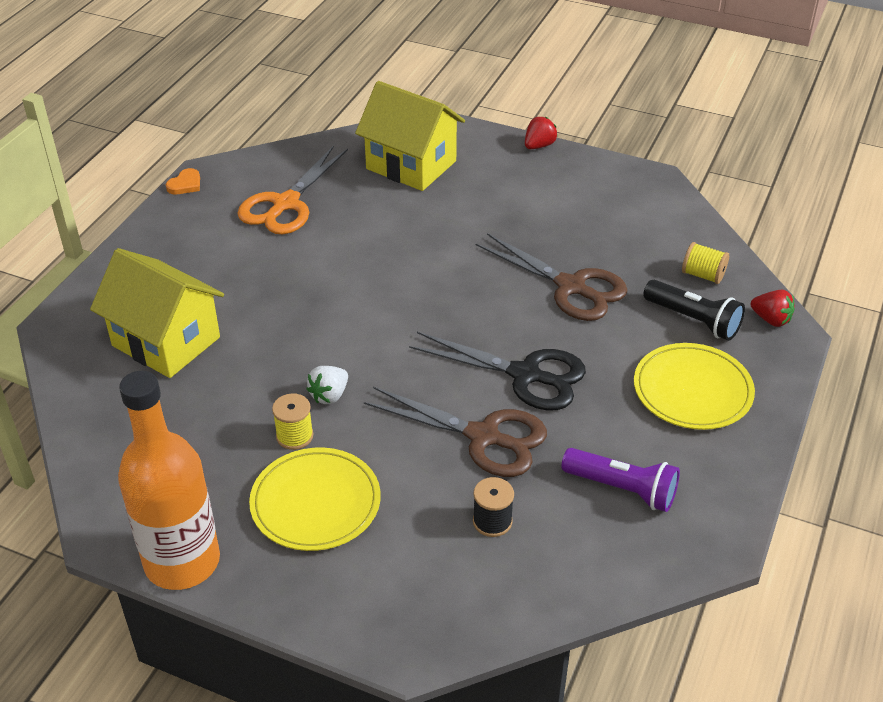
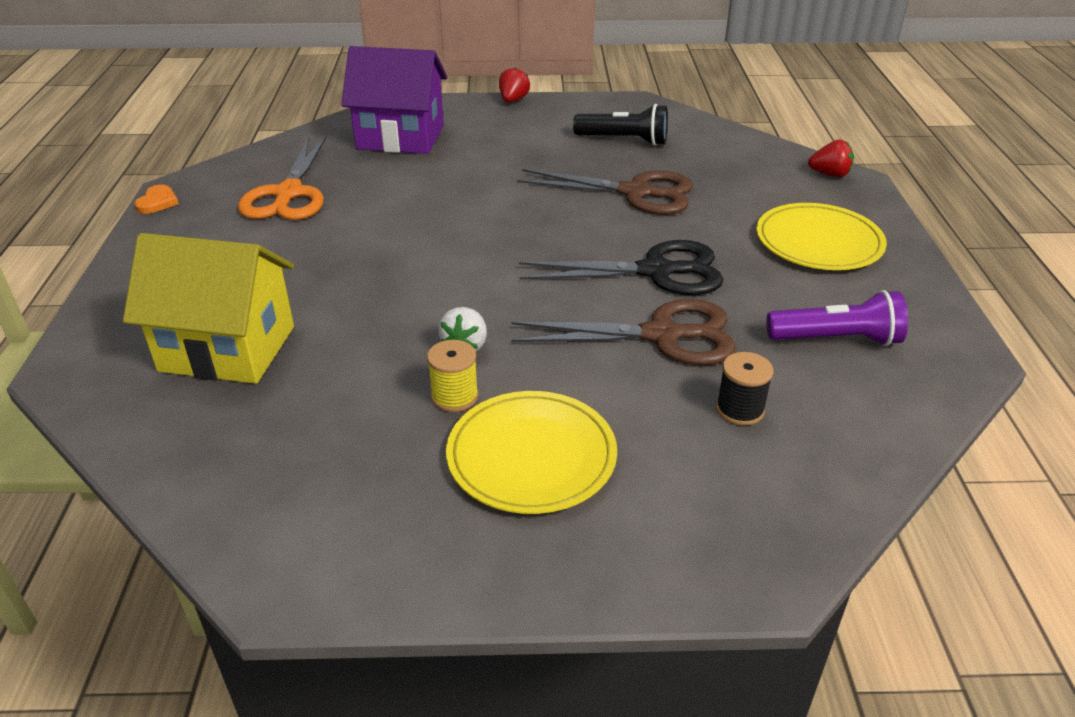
camera: 25 degrees left, 5 degrees down
(182, 561) = (409, 581): orange bottle -> none
(411, 165) = (400, 137): yellow house -> purple house
(694, 320) = (767, 190): black flashlight -> black flashlight (624, 140)
(703, 275) = (743, 157): yellow spool -> none

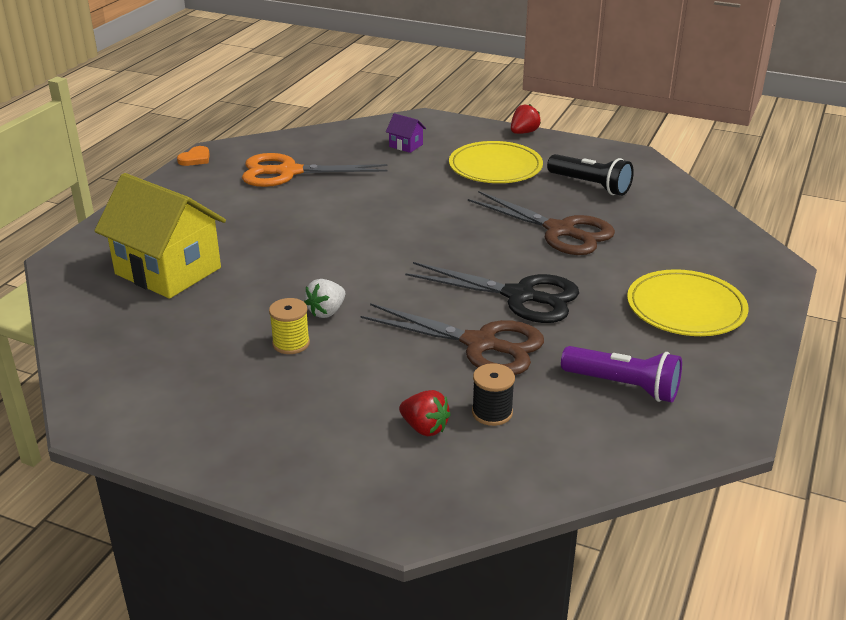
camera: 25 degrees right, 5 degrees down
(288, 194) = (288, 172): orange scissors -> orange scissors turned 60 degrees clockwise
(400, 137) = (406, 145): purple house -> purple house, size x0.40
(531, 456) = (310, 397): yellow plate -> yellow plate (495, 167)
(830, 174) = (755, 254): red strawberry -> red strawberry (424, 428)

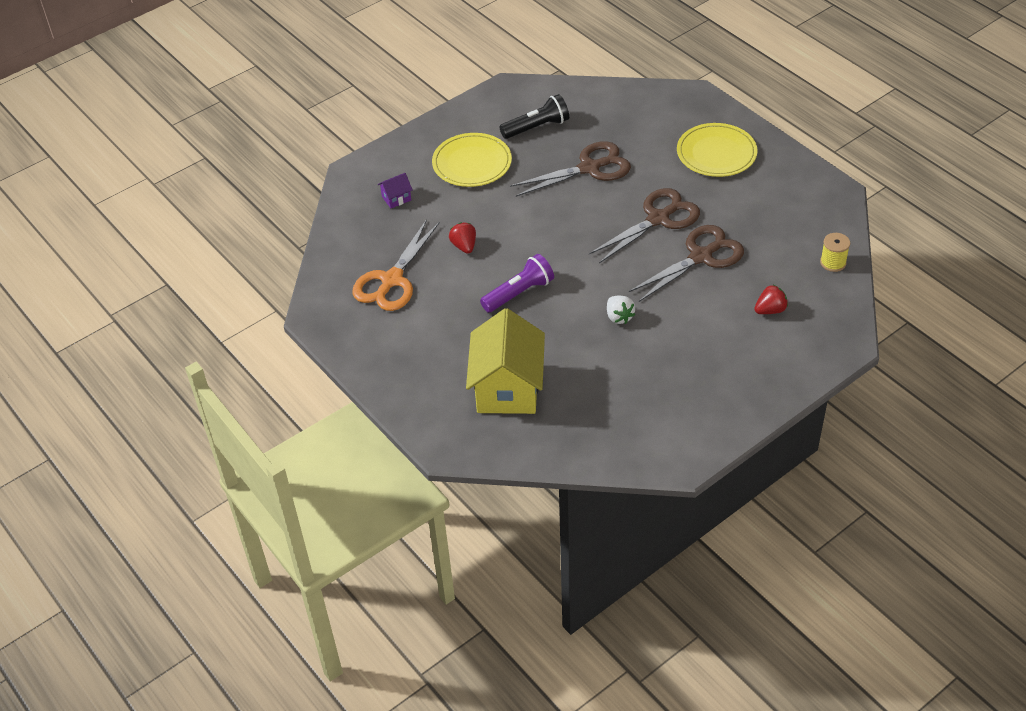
camera: 60 degrees left, 15 degrees up
(168, 271) = (507, 388): yellow house -> yellow house turned 60 degrees counterclockwise
(195, 159) = (320, 331): orange heart -> none
(291, 343) = (647, 345): yellow spool -> yellow spool (833, 262)
(492, 413) = (771, 277): black spool -> none
(520, 296) = (658, 219): black scissors -> brown scissors
(523, 132) = (425, 126): red strawberry -> red strawberry (464, 246)
(624, 386) = (777, 213): purple flashlight -> purple flashlight (519, 293)

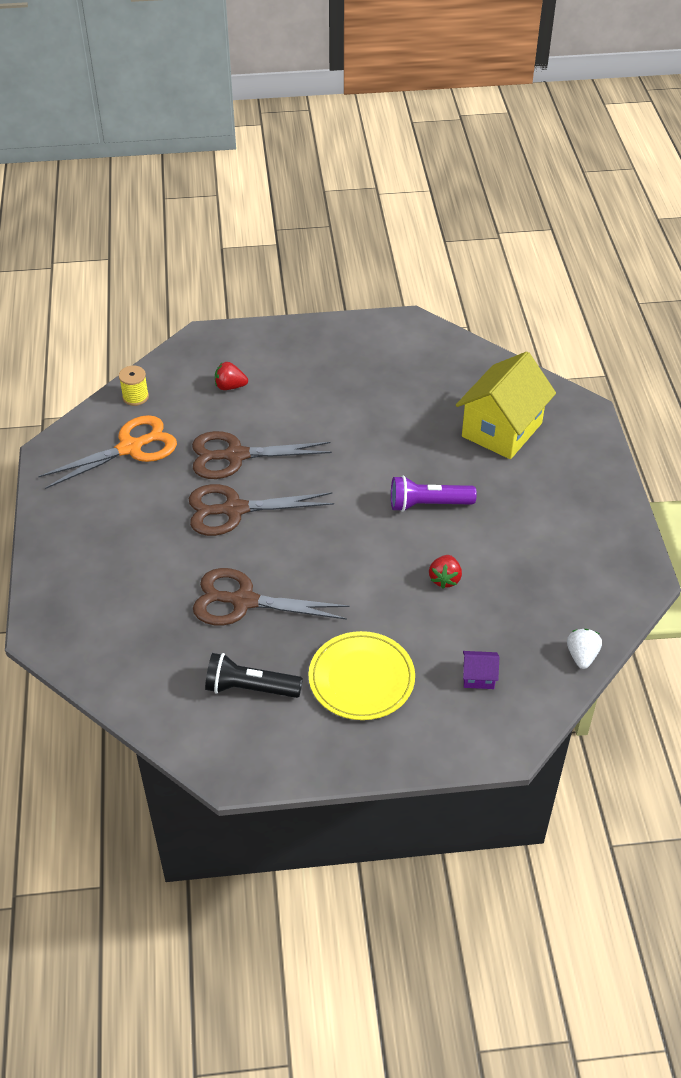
camera: 150 degrees left, 0 degrees up
(391, 280) = (543, 579): orange scissors -> orange scissors (130, 448)
(619, 317) = (358, 440): white strawberry -> white strawberry (581, 656)
(716, 153) = (105, 549): yellow plate -> none

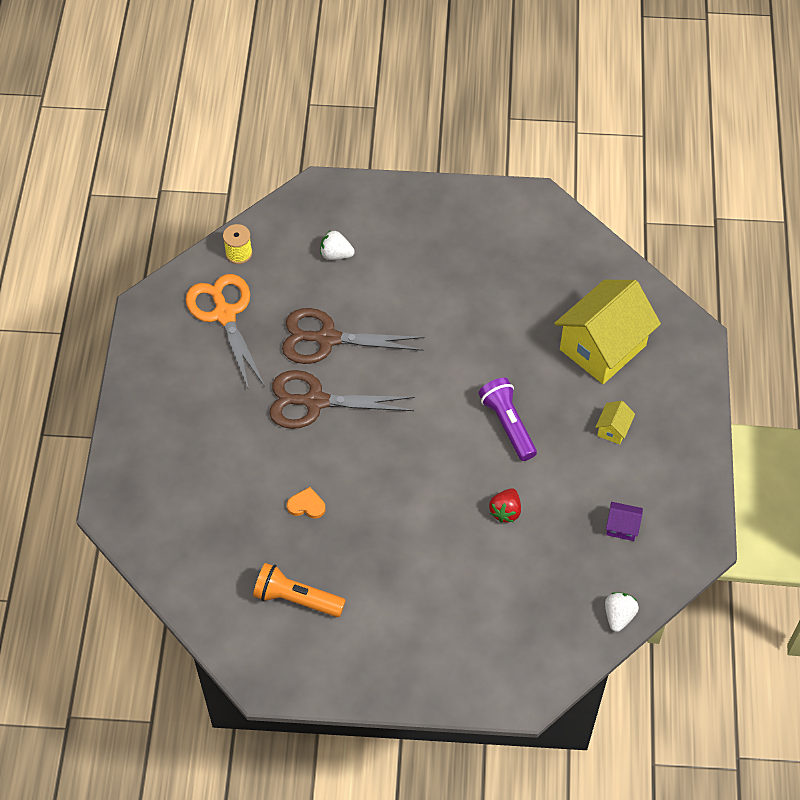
camera: 10 degrees right, 10 degrees up
(130, 448) = (225, 314): orange scissors -> orange scissors turned 90 degrees counterclockwise
(230, 386) = (336, 254): red strawberry -> white strawberry
(243, 601) = (306, 505): brown scissors -> orange heart
(250, 688) = (296, 599): black flashlight -> orange flashlight
(361, 678) = (402, 606): yellow plate -> none
(428, 504) = (507, 424): purple flashlight -> purple flashlight turned 60 degrees clockwise
(478, 677) = (514, 622): purple house -> purple house (622, 527)
(530, 495) = (613, 429): none -> yellow house

